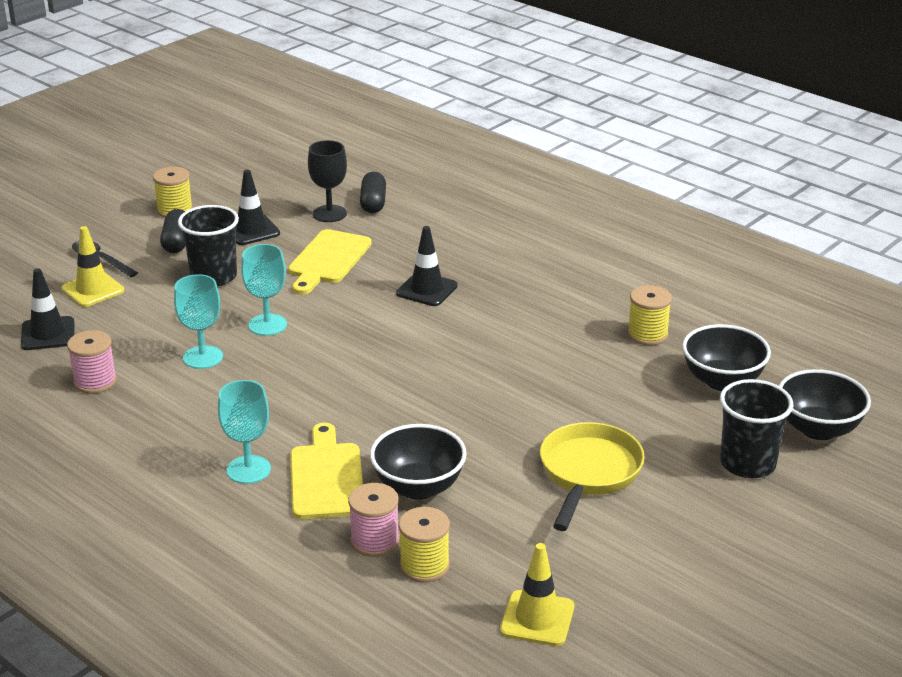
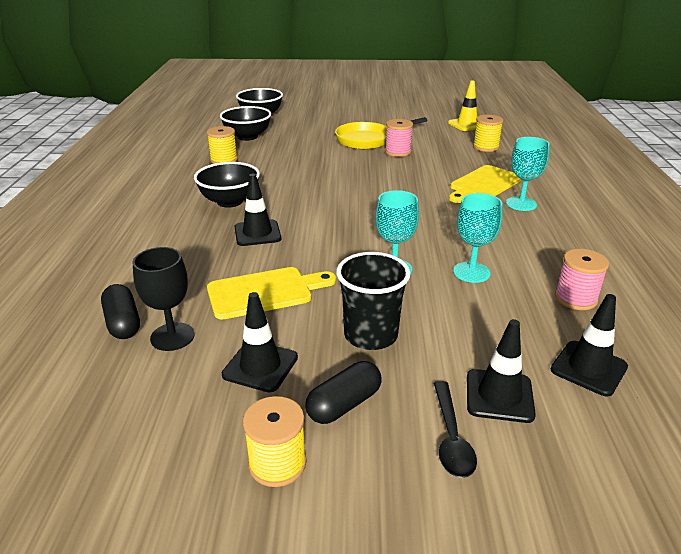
camera: 130 degrees left, 0 degrees up
(93, 290) = (499, 396): yellow traffic cone -> black traffic cone
(373, 203) = (123, 323): black capsule -> black capsule turned 75 degrees counterclockwise
(374, 541) = (495, 159): pink spool -> pink spool (398, 152)
(418, 487) = (446, 164): black bowl -> black bowl (230, 201)
(747, 464) = (308, 120): black cup -> none

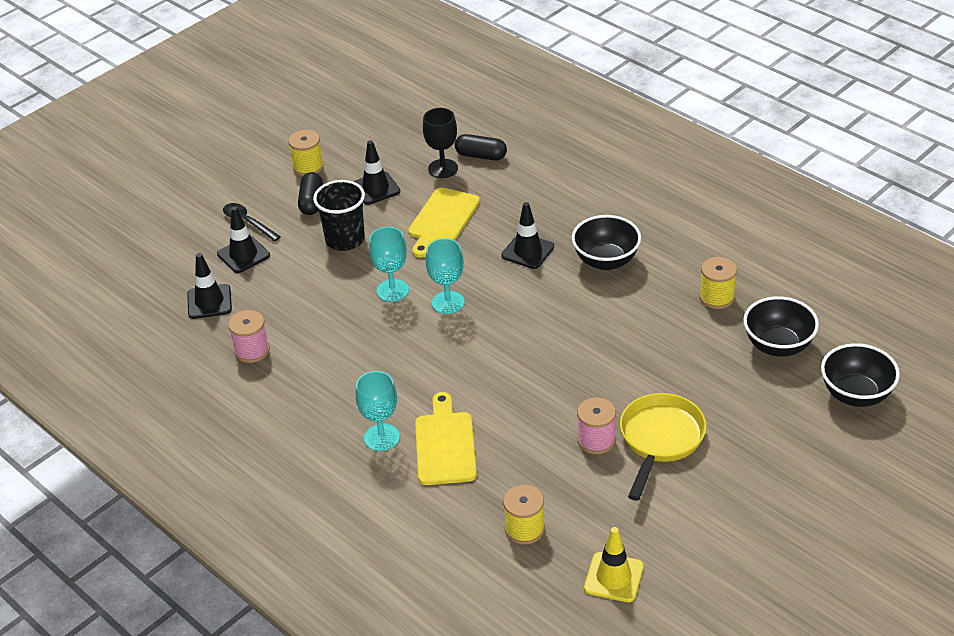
camera: 135 degrees right, 10 degrees up
(471, 272) = (339, 325): turquoise goblet -> turquoise goblet (448, 302)

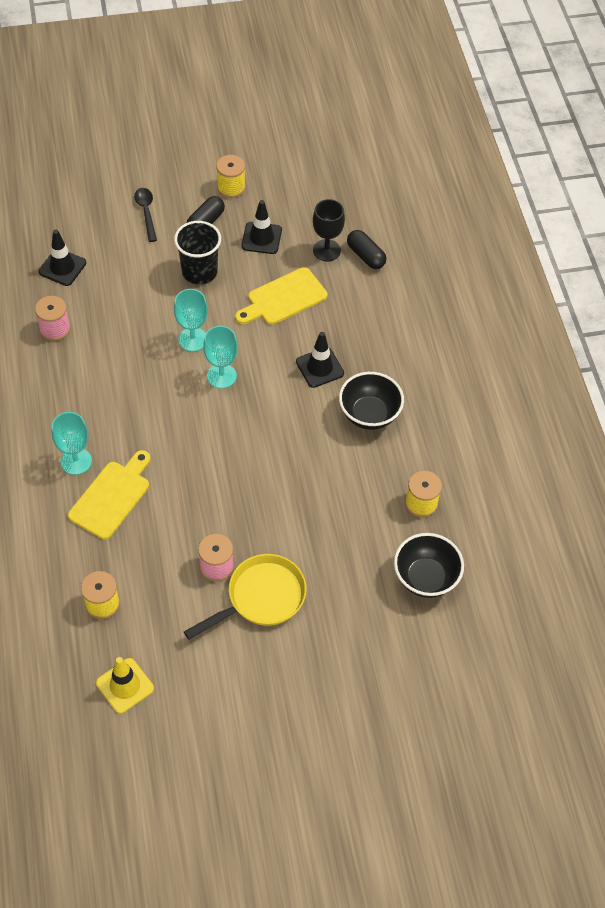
camera: 30 degrees right, 15 degrees up
(243, 255) = (119, 240): black traffic cone -> none
(856, 394) = (442, 661): black bowl -> none

